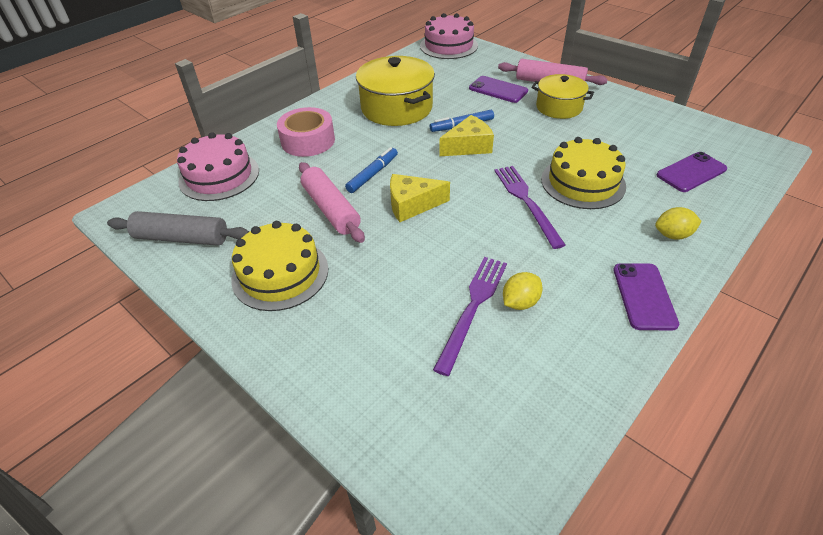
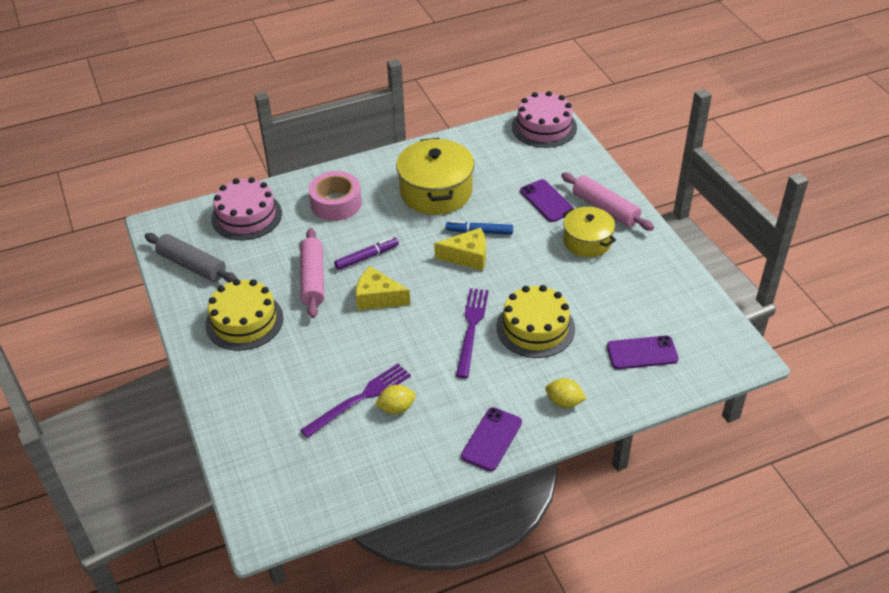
camera: 25 degrees right, 0 degrees up
(372, 174) = (367, 257): blue marker -> purple marker

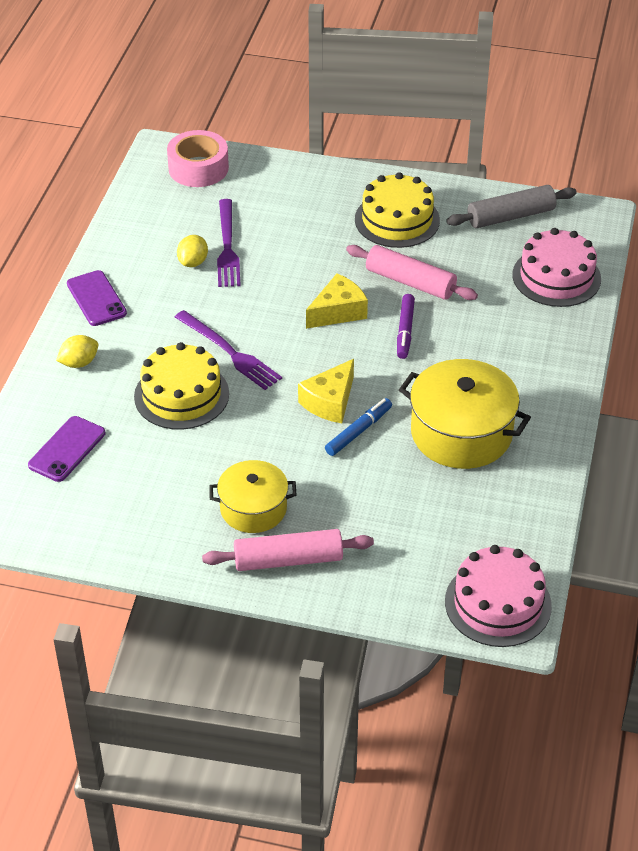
camera: 125 degrees right, 0 degrees up
(336, 203) = (516, 347): pink tape -> pink tape (198, 168)
(546, 201) = (353, 516): purple phone -> none

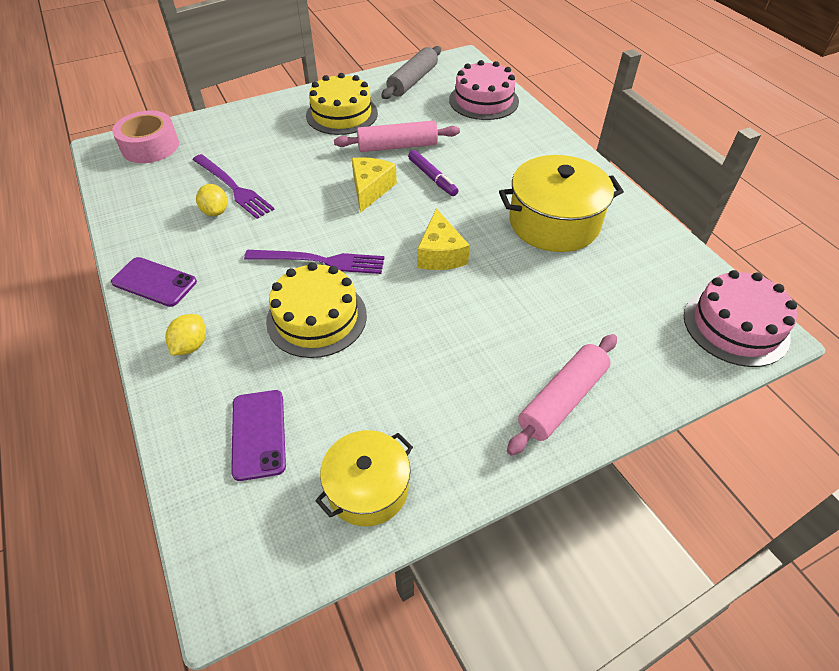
camera: 40 degrees left, 5 degrees up
(253, 508) = (484, 375): yellow pot -> yellow pot (368, 488)
(358, 431) = (486, 263): blue marker -> none

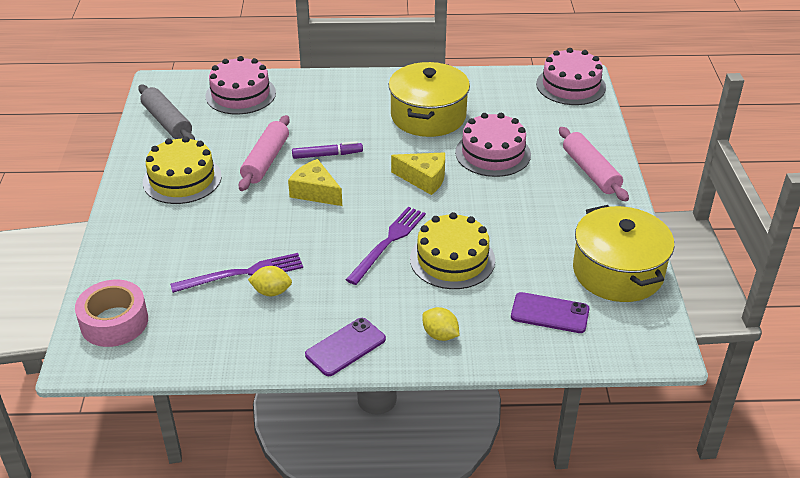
camera: 65 degrees left, 10 degrees down
(368, 488) = (618, 272): yellow pot -> yellow pot, size x1.59
(527, 294) = (493, 153): none -> pink cake

